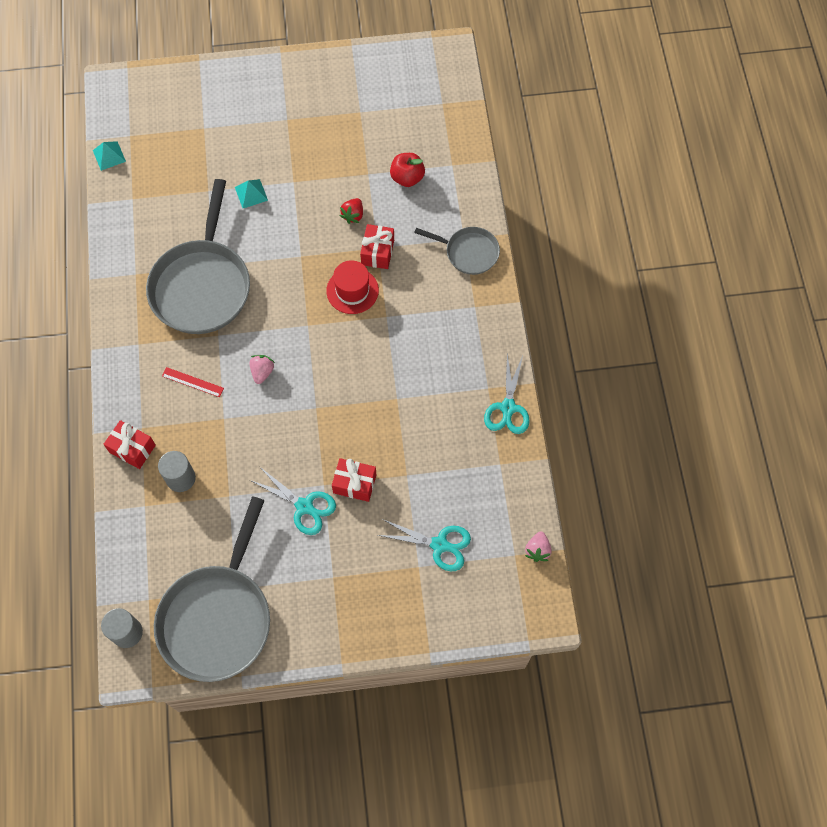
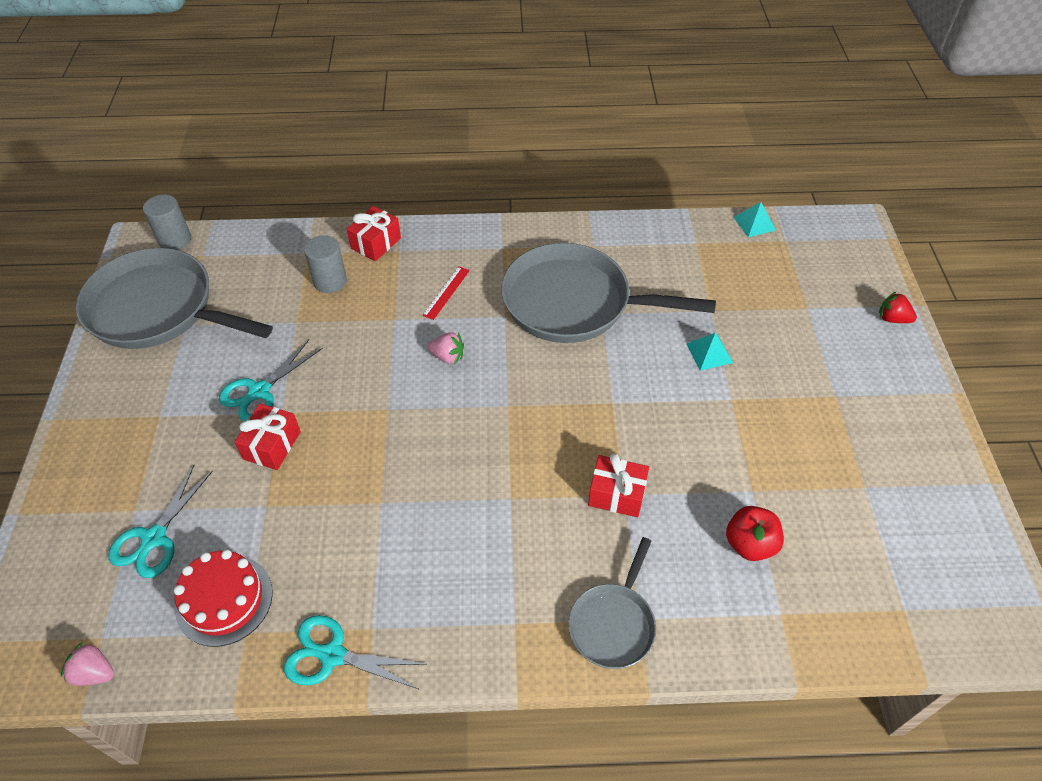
camera: 95 degrees right, 15 degrees down
(352, 290) = (555, 459): red hat -> none
(353, 215) = (679, 467): red strawberry -> red strawberry (892, 319)
(479, 483) = (224, 600): none -> red cake

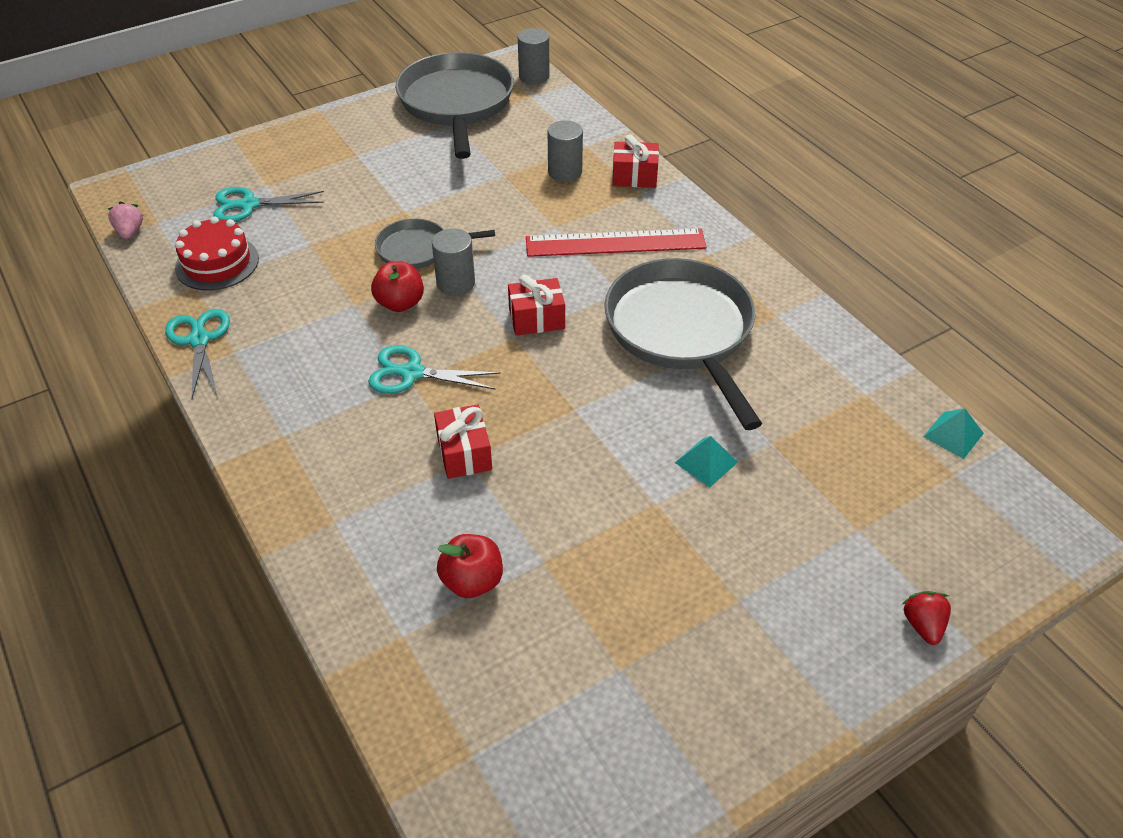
camera: 60 degrees right, 5 degrees down
(259, 391) = (417, 190): turquoise scissors -> turquoise scissors (412, 373)
(272, 445) = (369, 221): red gift -> red gift (536, 319)
(406, 467) = (400, 303): none -> red apple
(412, 416) = (455, 283): none -> grey cylinder
(446, 292) = (615, 243): red ruler -> red ruler, size x2.17
(448, 356) = (539, 276): pink strawberry -> none
(613, 623) = (319, 503): grey pan -> grey pan (418, 249)

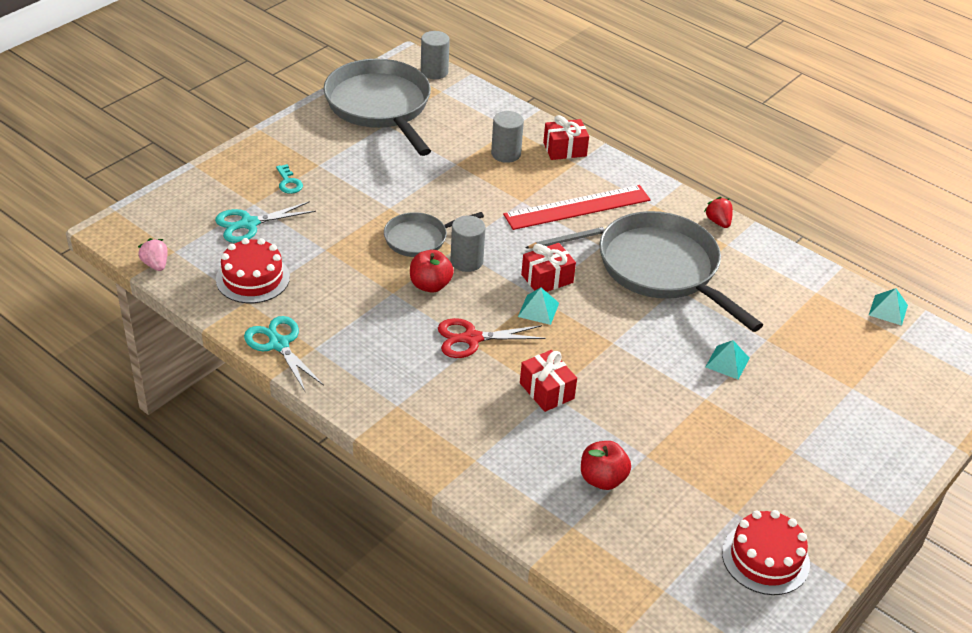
camera: 20 degrees left, 5 degrees down
(315, 168) = (289, 182): none -> turquoise key
(412, 373) = (472, 338): turquoise scissors -> red scissors
(507, 353) = (538, 309): none -> turquoise pyramid
(585, 278) = (568, 240): none -> grey pencil
(629, 743) = (765, 558): none -> red cake
(922, 625) = (920, 441): red strawberry -> red strawberry (718, 222)

